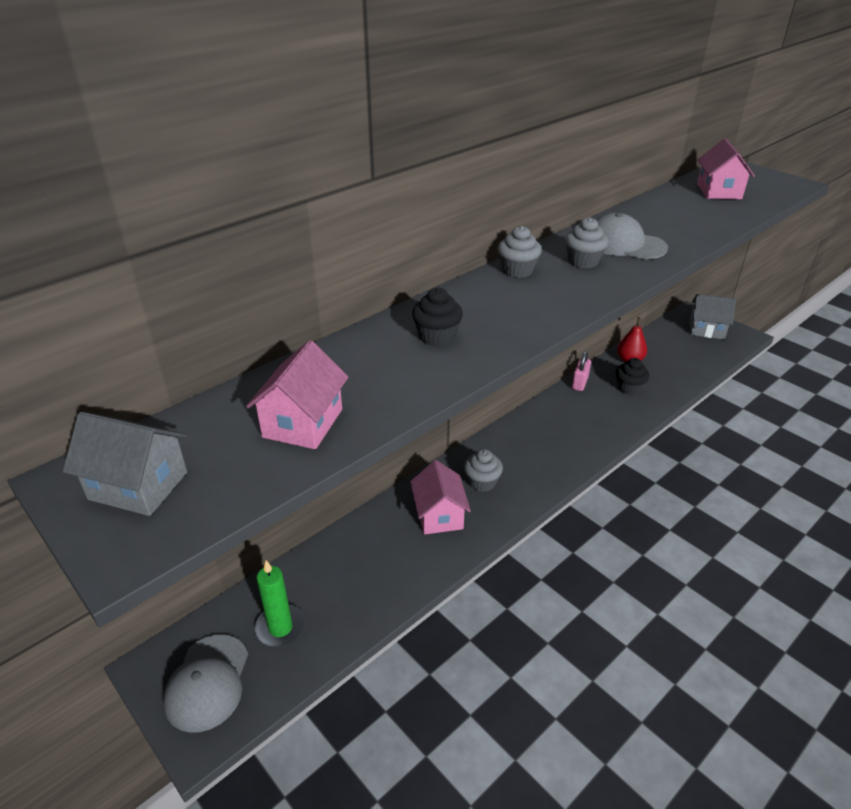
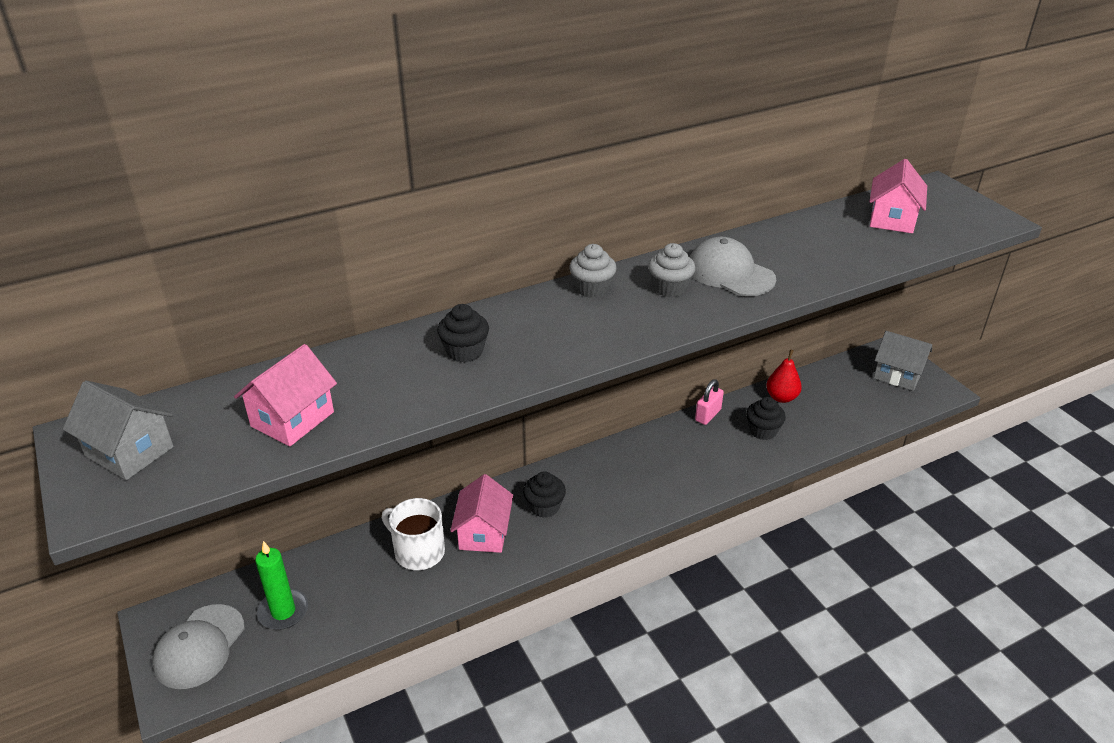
camera: 15 degrees right, 0 degrees up
(387, 544) = (418, 551): none -> white mug
(482, 482) = (544, 507): grey cupcake -> black cupcake

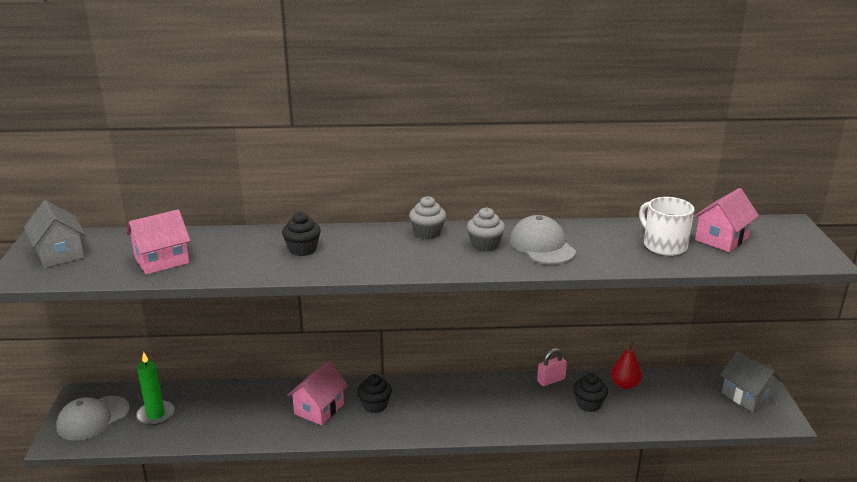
camera: 25 degrees right, 10 degrees down
(418, 551) = (266, 406): white mug -> white mug (664, 245)

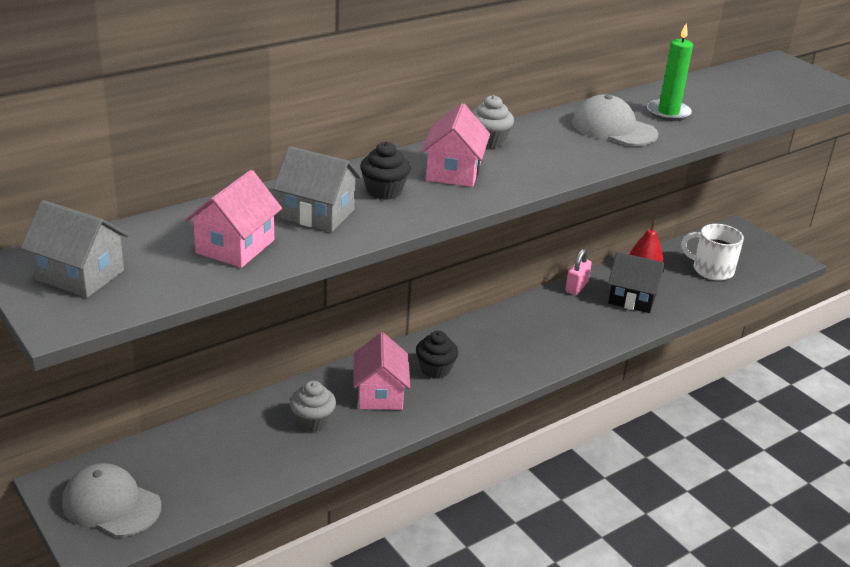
camera: 35 degrees left, 5 degrees up
(93, 418) = (111, 504): grey cap -> grey cap turned 105 degrees clockwise
(155, 415) = (192, 470): green candle -> green candle (668, 112)
(485, 245) = (561, 140): grey cupcake -> grey cupcake (312, 421)
(588, 404) = (632, 298): black cupcake -> black house
(664, 245) = (712, 103): white mug -> white mug (711, 270)
(721, 239) = (748, 87): pink house -> pink house (453, 172)
(747, 396) = (747, 249): grey house -> grey house (317, 214)

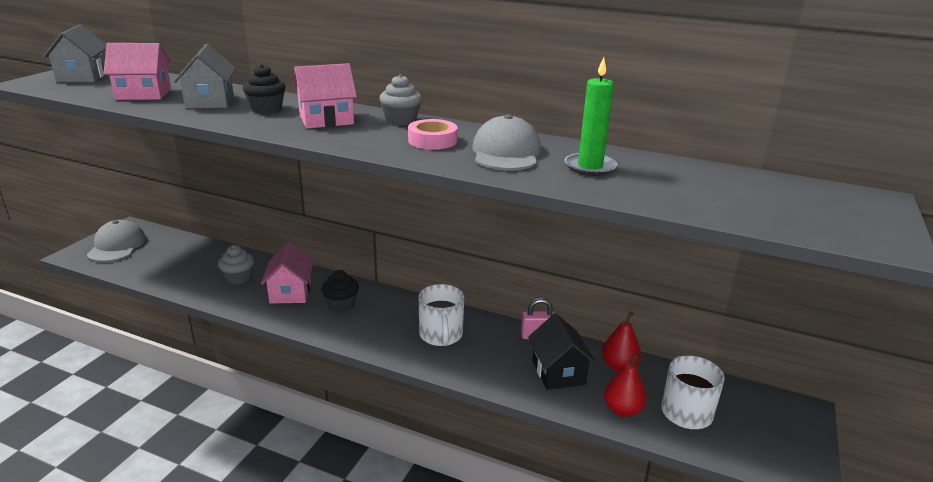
camera: 60 degrees right, 5 degrees down
(380, 394) = (290, 292): pink house -> pink house turned 60 degrees counterclockwise
(536, 332) = (441, 335): none -> white mug
(559, 145) = (432, 140): none -> pink tape
(694, 293) = (622, 410): none -> red pear

